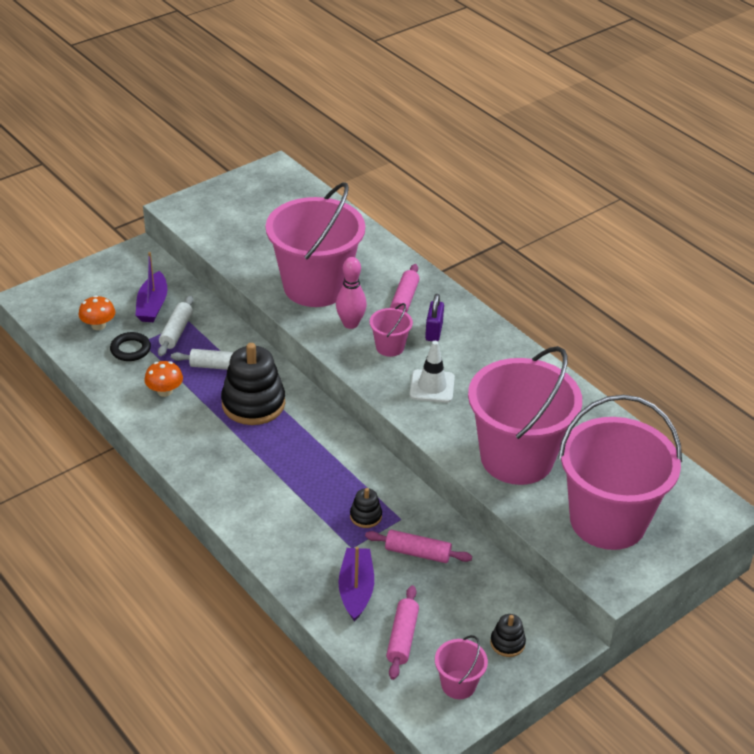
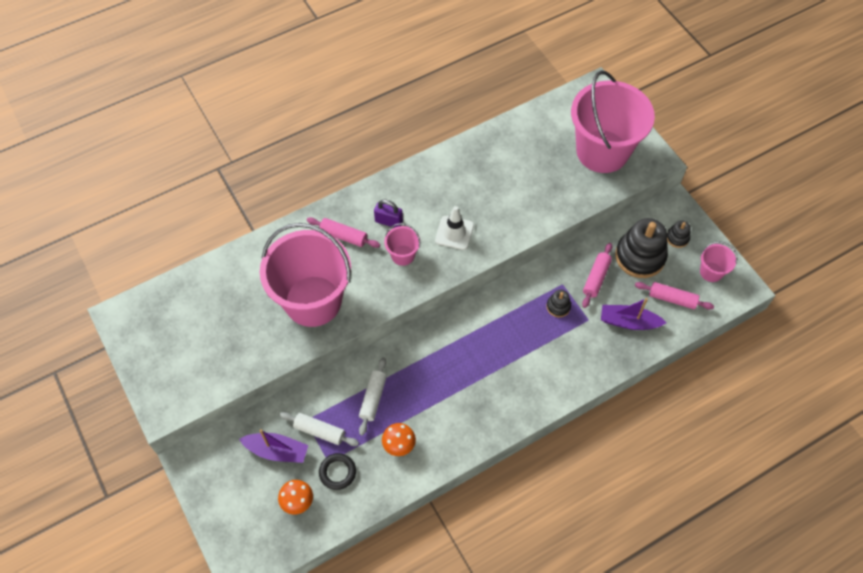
camera: 80 degrees left, 20 degrees up
(253, 403) = (424, 374): black stacking toy -> black stacking toy (640, 256)
(350, 324) = (368, 280): pink bowling pin -> none
(517, 458) = (538, 192): pink bucket -> none

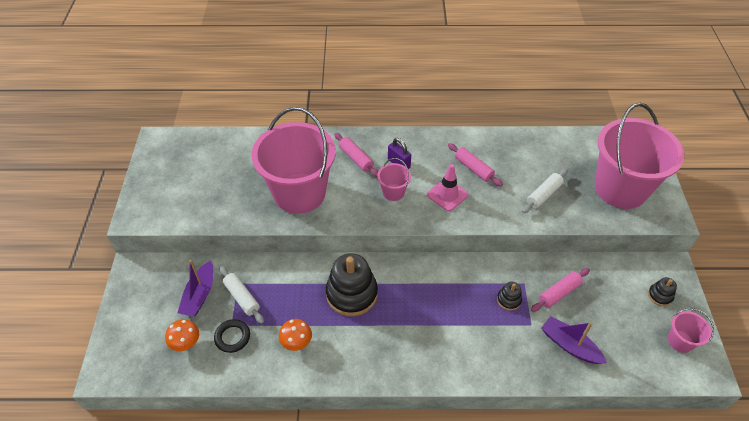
camera: 30 degrees right, 10 degrees down
(277, 451) = (199, 295): purple boat -> purple boat turned 60 degrees clockwise
(373, 398) = (301, 294): white rolling pin -> white rolling pin (543, 195)
(454, 233) = (447, 195): white traffic cone -> pink traffic cone
(640, 256) = (613, 294): black stacking toy -> black stacking toy (352, 294)
(672, 299) = (625, 346): pink rolling pin -> pink rolling pin (473, 168)

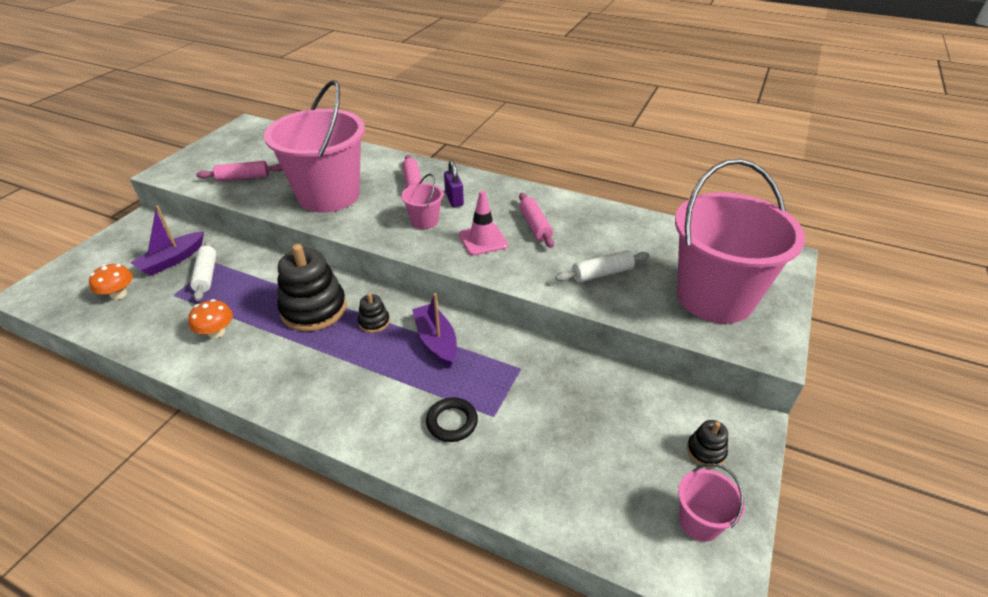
camera: 25 degrees right, 10 degrees down
(232, 337) = (163, 305): black ring -> black ring (452, 422)
(509, 300) = (486, 379): black stacking toy -> black stacking toy (374, 322)
(559, 293) = (559, 395): pink rolling pin -> pink rolling pin (243, 178)
(569, 345) = (526, 460): purple boat -> purple boat (436, 341)

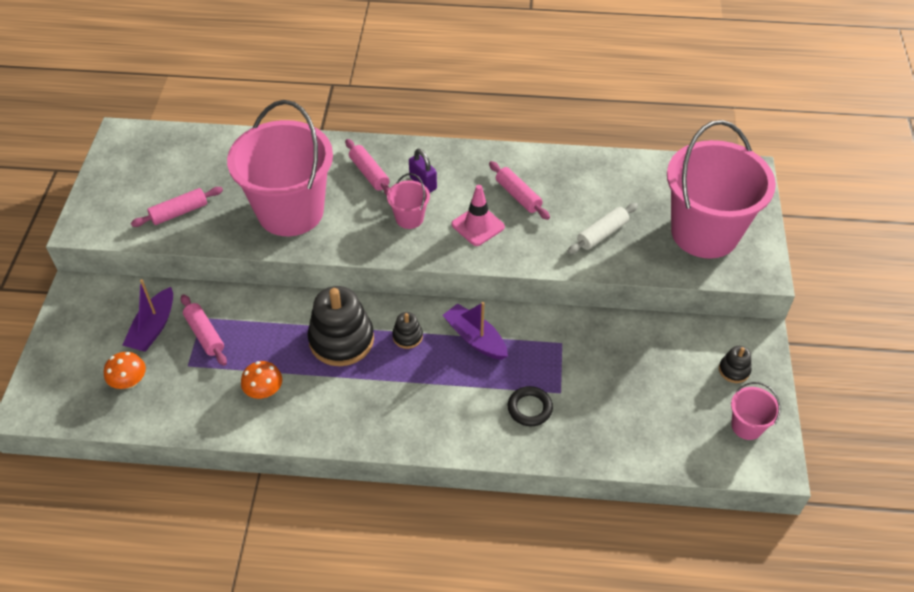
camera: 20 degrees left, 10 degrees up
(206, 275) = (205, 334): white rolling pin -> pink rolling pin

